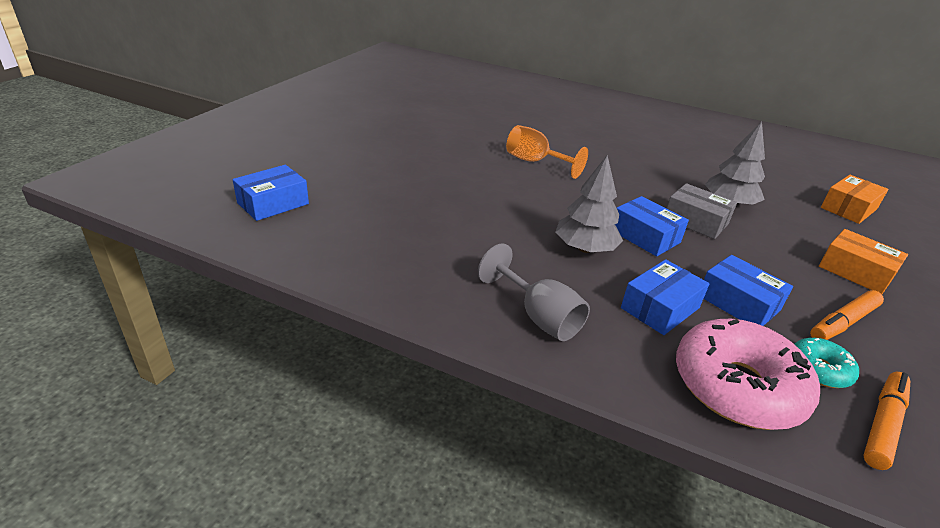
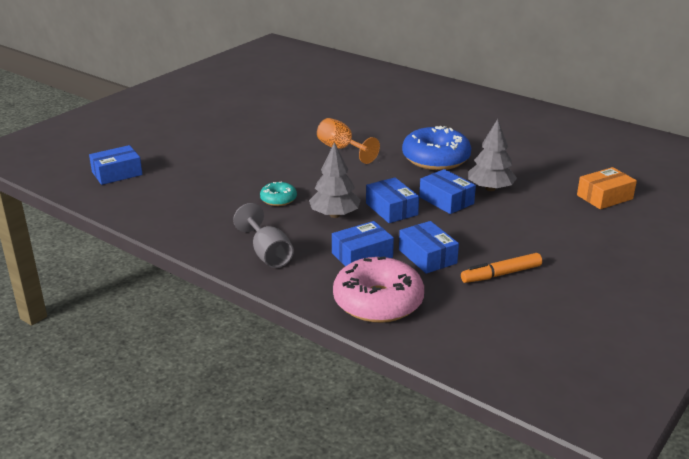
camera: 15 degrees right, 5 degrees down
(644, 170) = (436, 159): none -> blue donut
(695, 221) = (446, 200): grey box -> blue box
(819, 369) = (449, 298): turquoise donut -> turquoise donut (278, 199)
(855, 271) = (552, 243): orange box -> none
(883, 424) = (464, 329): orange marker -> none

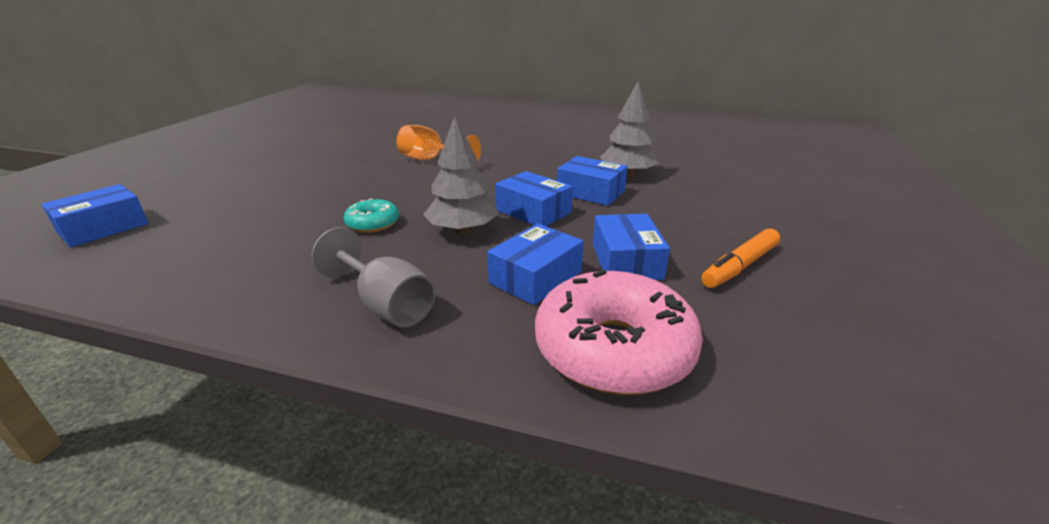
camera: 20 degrees left, 0 degrees up
(427, 256) = (626, 261): blue box -> blue box turned 45 degrees clockwise
(436, 159) = (544, 156): blue donut -> none
(604, 197) = (747, 165): orange box -> none

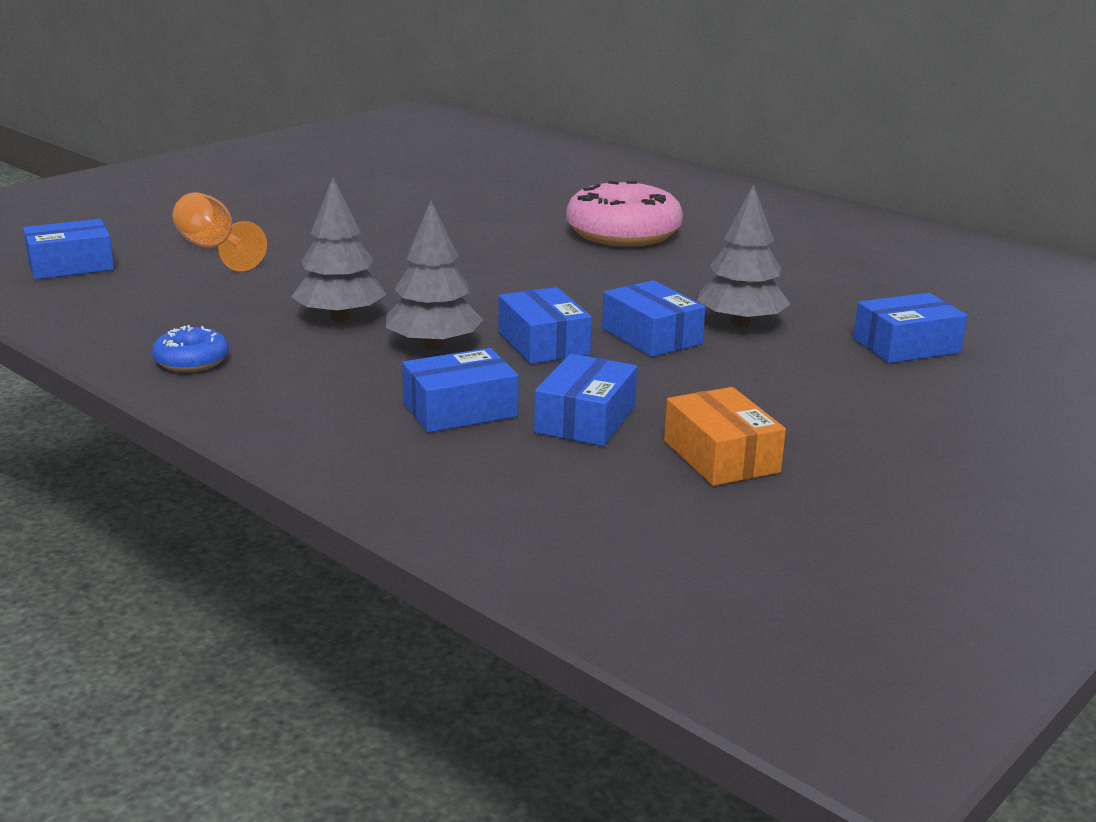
camera: 25 degrees right, 5 degrees down
(276, 291) = (192, 361): none -> blue donut
(373, 224) = (340, 317): turquoise donut -> grey tree
(386, 305) = (282, 397): grey goblet -> none
(431, 160) = (485, 253): orange goblet -> orange goblet (213, 249)
(613, 349) = (461, 486): pink donut -> pink donut (623, 233)
(723, 169) = (906, 346): none -> blue box
(740, 266) = (721, 456): orange marker -> orange box

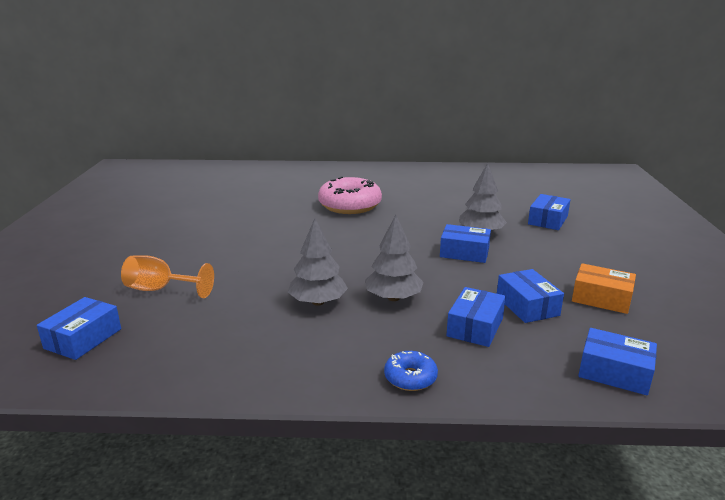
camera: 40 degrees left, 0 degrees up
(192, 361) = (296, 367): blue donut -> blue donut (410, 378)
(543, 343) = (434, 275): blue box -> blue box (614, 372)

